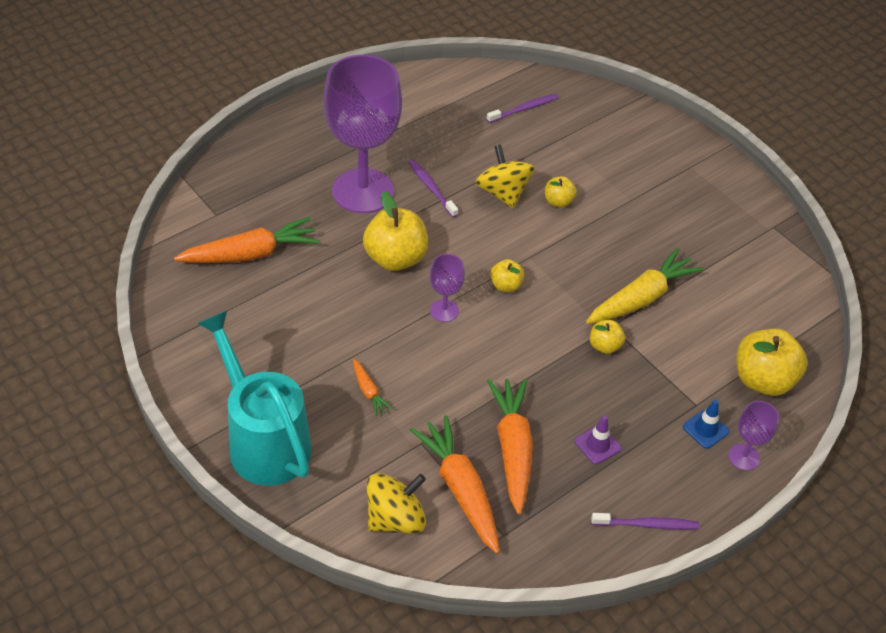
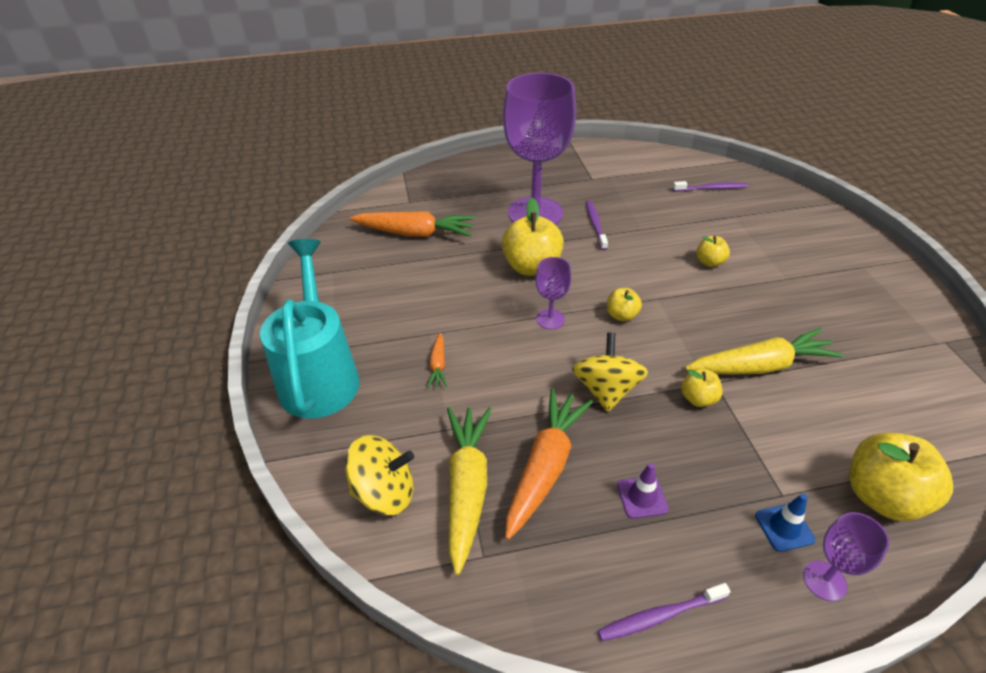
camera: 30 degrees right, 5 degrees down
(460, 489) = (467, 487): orange carrot -> yellow carrot
(503, 193) = (659, 243): yellow spinning top -> yellow spinning top (606, 390)
(647, 524) = (660, 616): purple toothbrush -> purple toothbrush turned 135 degrees clockwise

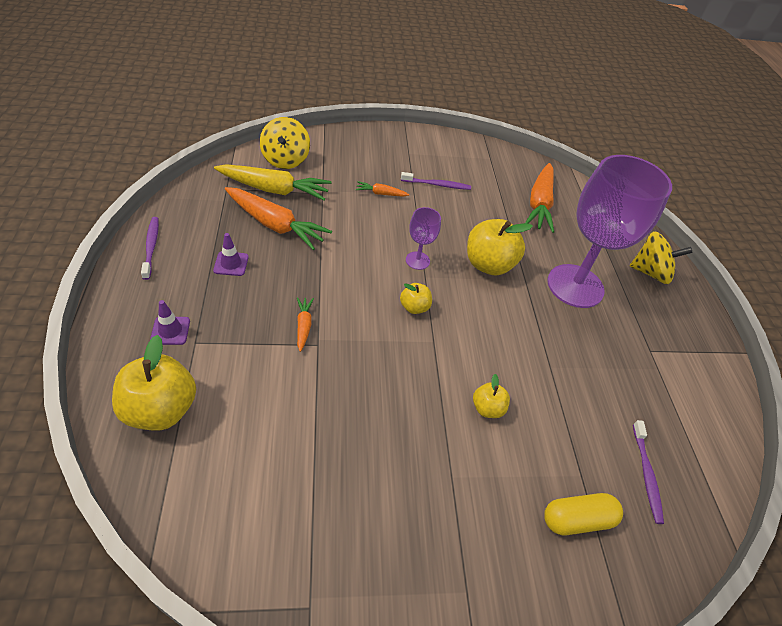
camera: 90 degrees right, 5 degrees up
(319, 375) = (385, 145): turquoise watering can -> none
(595, 225) = (556, 328): purple toothbrush -> purple toothbrush (437, 185)
(606, 390) = (331, 273): yellow spinning top -> yellow spinning top (650, 272)
(698, 399) = (303, 326): yellow apple -> orange carrot
(760, 366) = (326, 387): yellow carrot -> none
(771, 219) = (577, 519): none -> yellow capsule
(784, 527) = (170, 331): blue traffic cone -> purple traffic cone
(824, 580) = (123, 335): purple goblet -> none

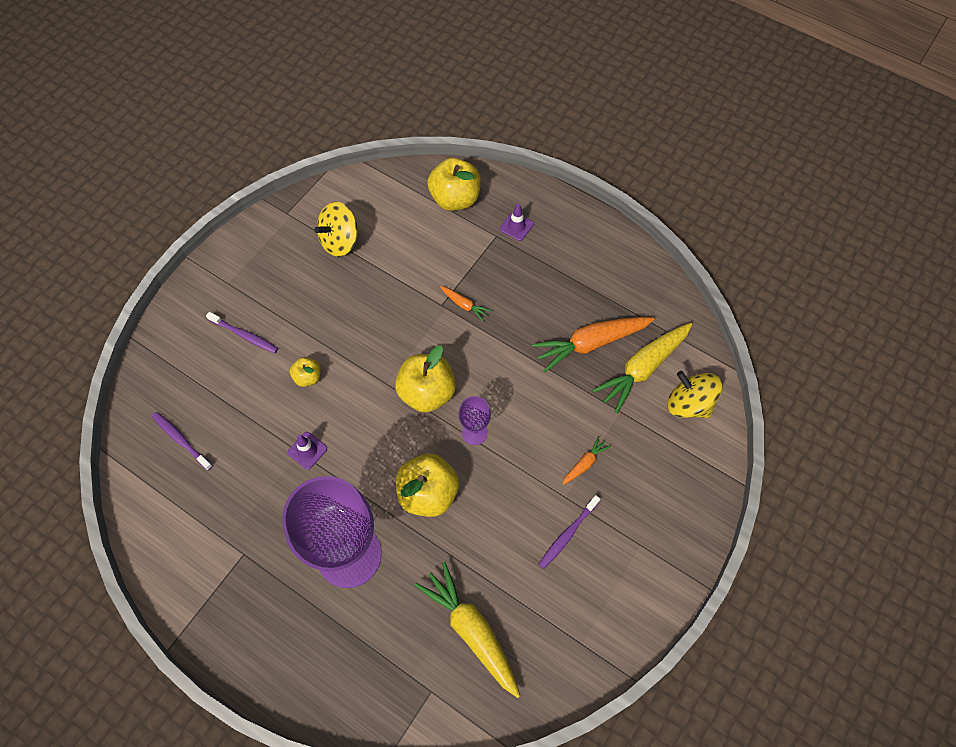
camera: 135 degrees right, 15 degrees up
(151, 247) = (614, 247): purple toothbrush -> purple toothbrush (244, 335)
(231, 264) = (561, 290): purple traffic cone -> purple traffic cone (307, 450)
(414, 307) = (427, 392): yellow apple -> yellow apple, size x1.92
(539, 204) = (471, 630): orange carrot -> yellow carrot
(577, 519) = (202, 369): yellow capsule -> none
(650, 272) = (305, 658): yellow spinning top -> yellow spinning top (340, 241)

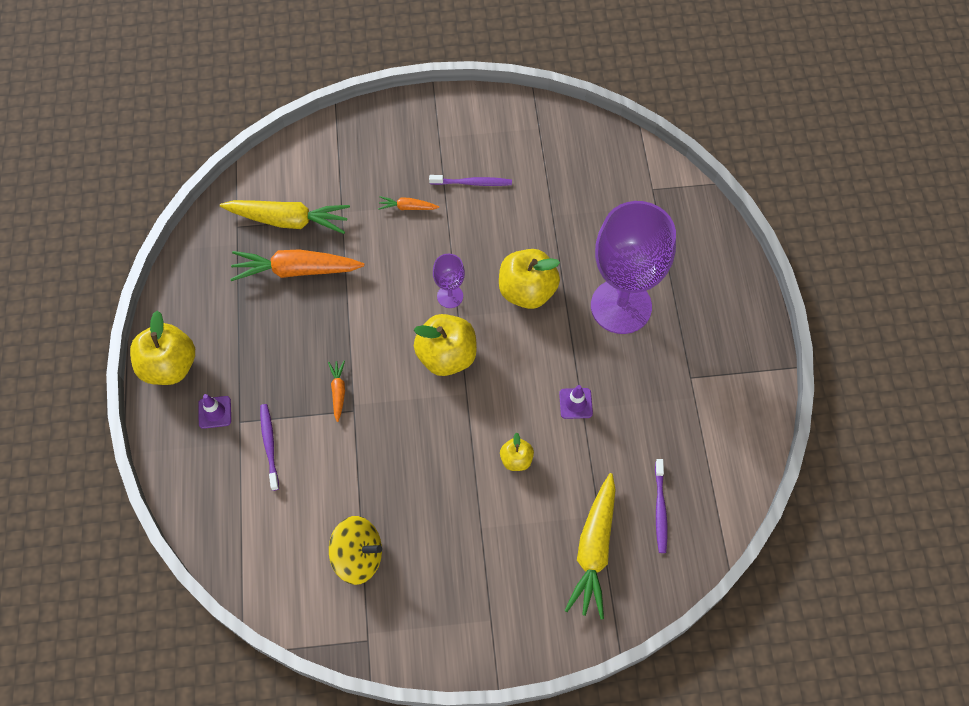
camera: 130 degrees left, 0 degrees up
(244, 335) = (527, 550): purple toothbrush -> purple toothbrush (269, 445)
(455, 199) = (223, 491): yellow apple -> yellow apple (169, 366)
(471, 630) = (593, 194): yellow carrot -> yellow carrot (594, 550)
(590, 344) = (296, 270): orange carrot -> orange carrot turned 150 degrees clockwise
(689, 404) = (295, 172): yellow spinning top -> none

